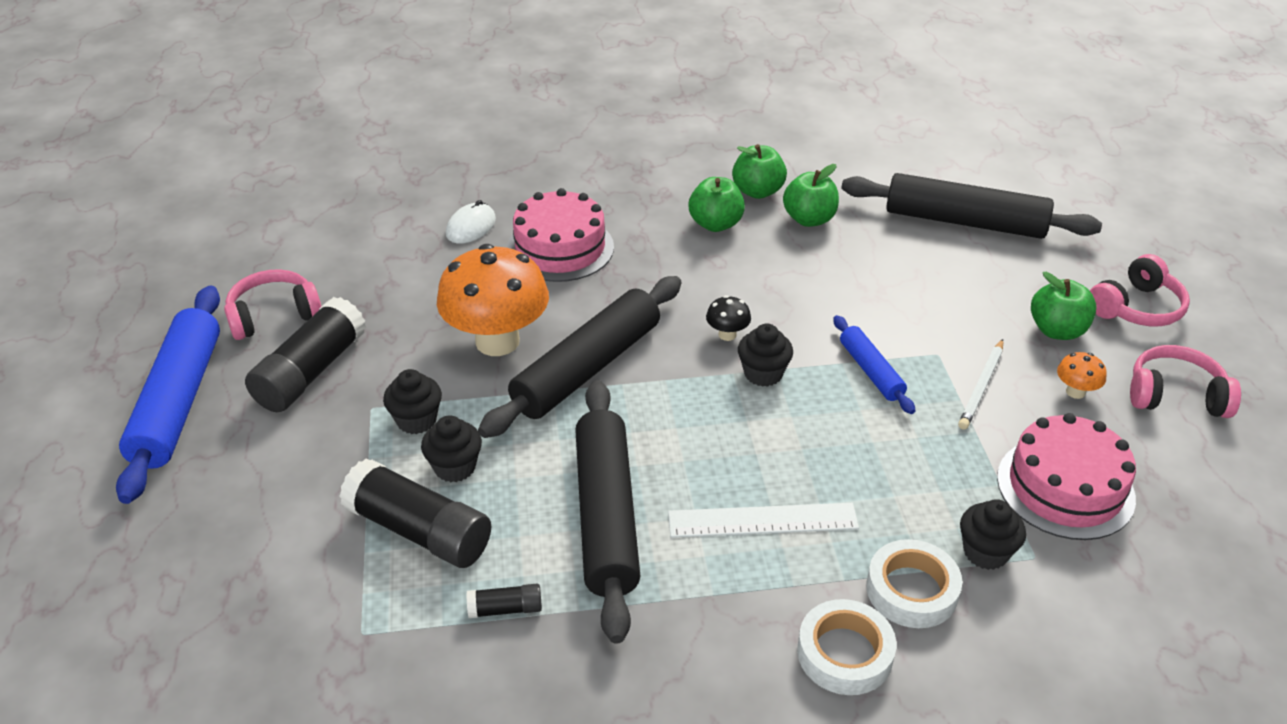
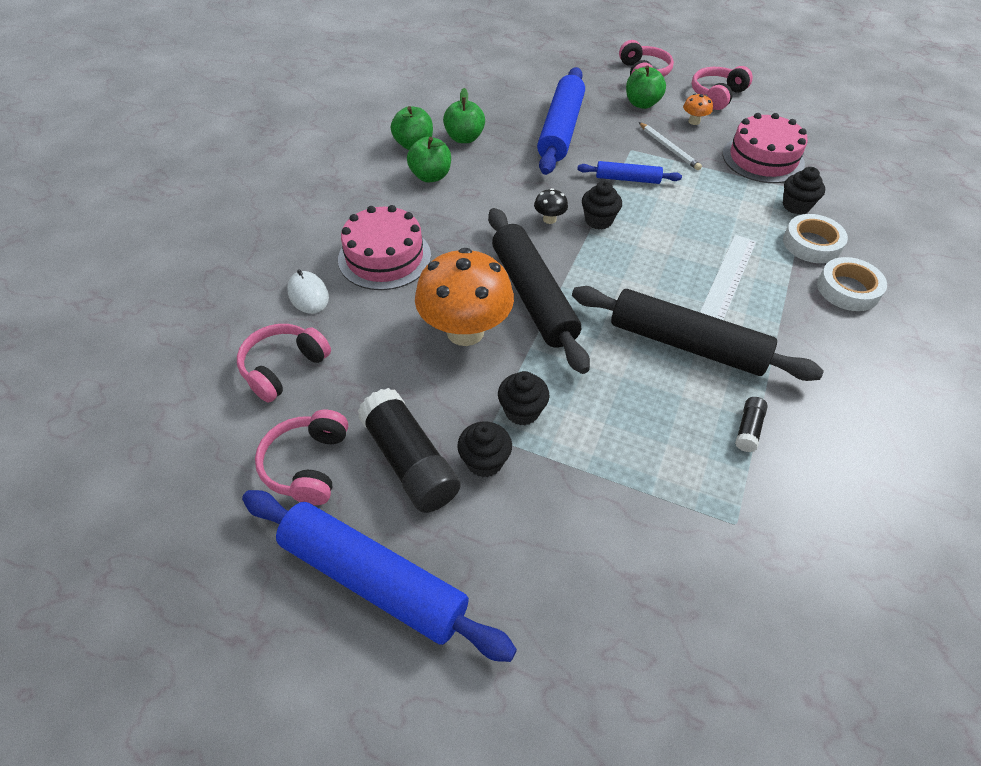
camera: 60 degrees left, 10 degrees up
(372, 254) = (283, 368): none -> pink headphones
(419, 531) = (646, 452): black glue stick -> none
(455, 467) = (590, 406): black cupcake -> black cupcake (484, 461)
(911, 282) = (560, 130): none -> blue rolling pin
(964, 222) = (523, 87): black rolling pin -> none

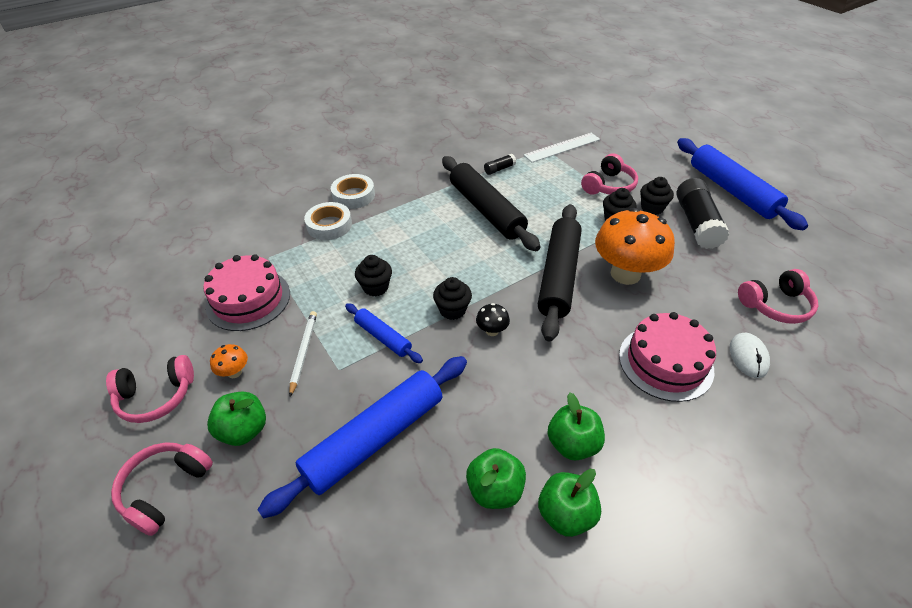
camera: 145 degrees left, 5 degrees down
(307, 465) = (762, 244): pink headphones -> pink headphones (609, 186)
(728, 276) = (411, 231): white ruler -> white ruler (562, 147)
(796, 206) = (294, 252): black cupcake -> black cupcake (375, 287)

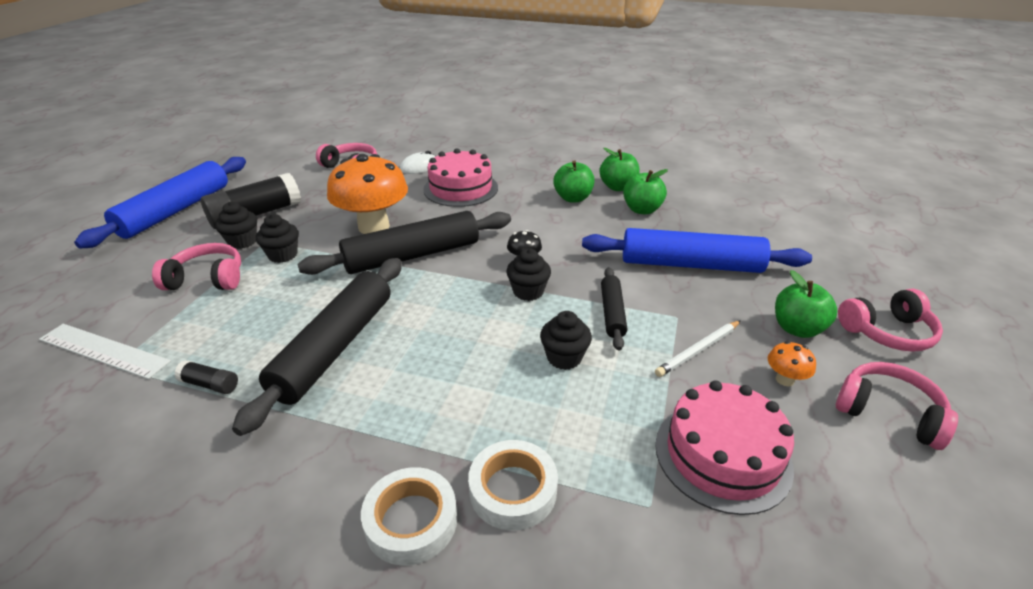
camera: 130 degrees left, 10 degrees down
(383, 337) = (612, 313): blue rolling pin -> black rolling pin

